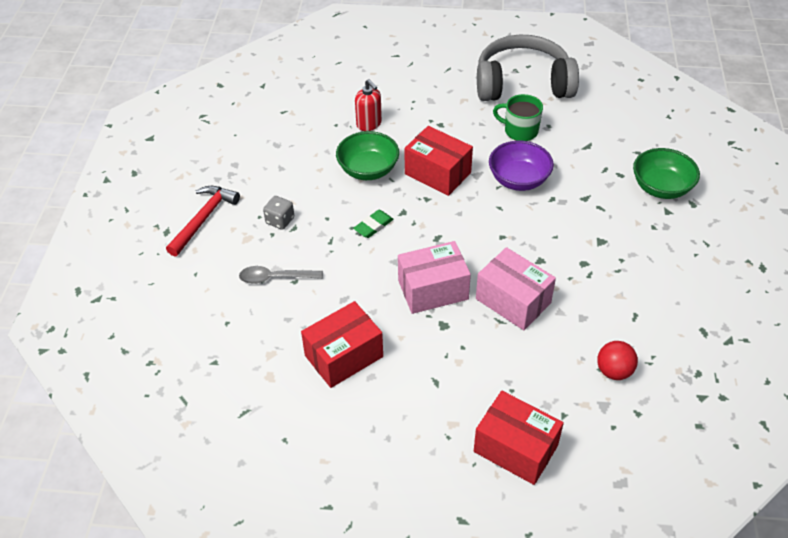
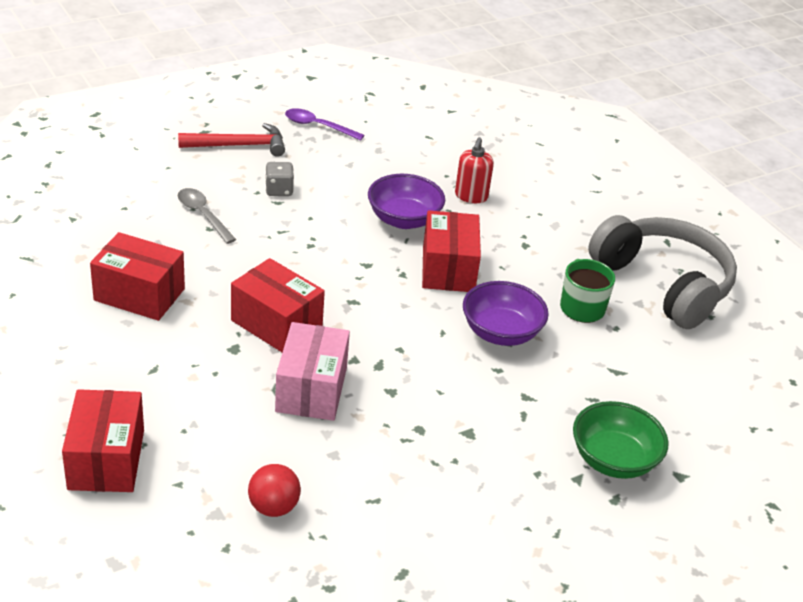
camera: 50 degrees right, 10 degrees down
(218, 163) = (318, 126): none -> purple spoon
(368, 170) = (404, 220): green bowl -> purple bowl
(373, 226) = (328, 251): green eraser -> none
(433, 289) = (276, 324): pink box -> red box

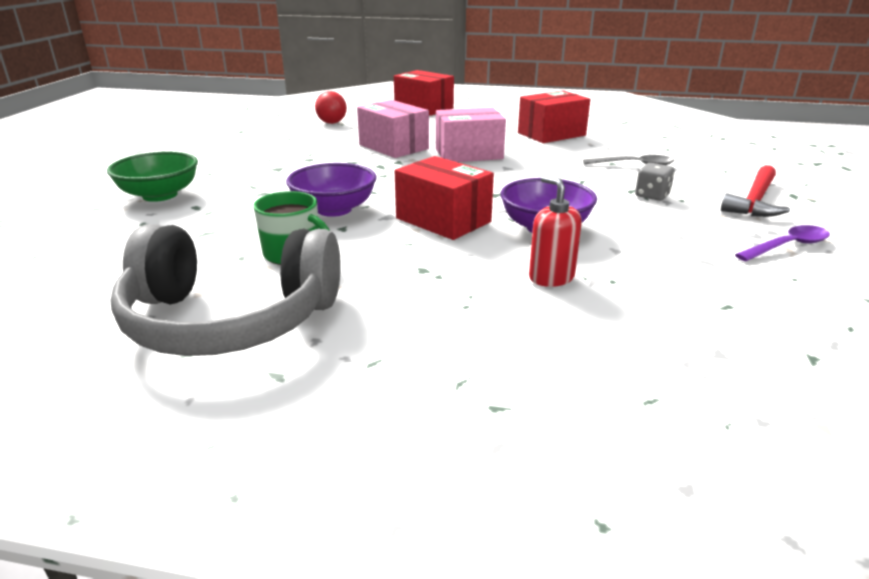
camera: 135 degrees right, 10 degrees down
(276, 324) = (469, 154): red box -> pink box

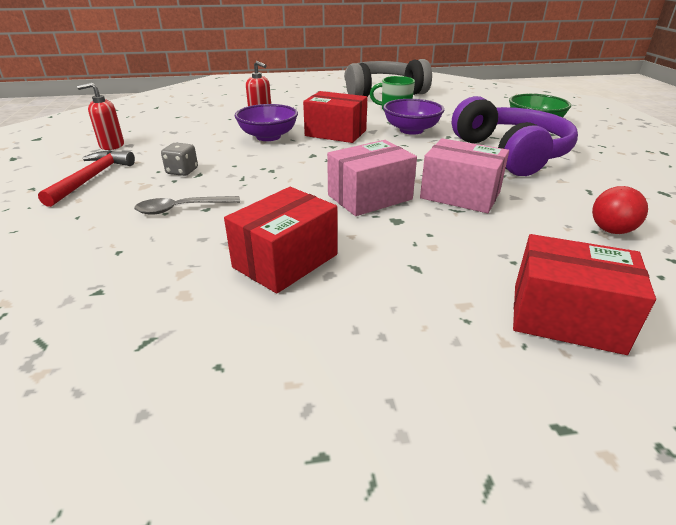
camera: 160 degrees right, 5 degrees up
(280, 168) = (511, 153): none -> purple headphones
(787, 246) = (111, 145): purple spoon -> red soap dispenser

